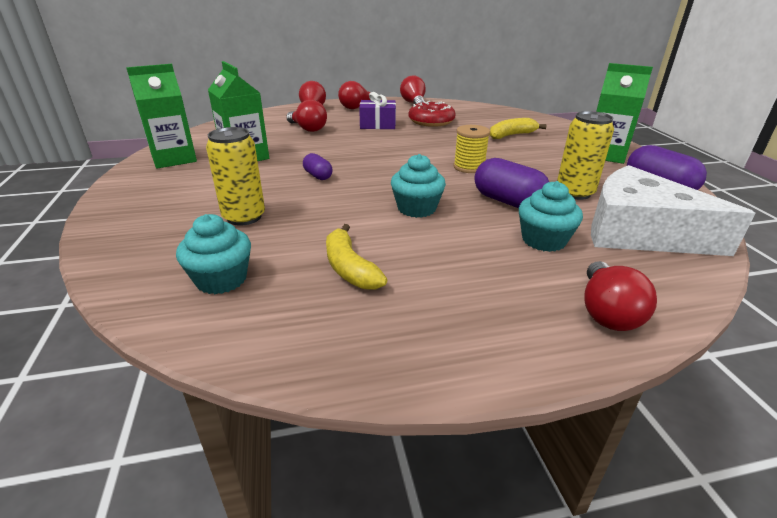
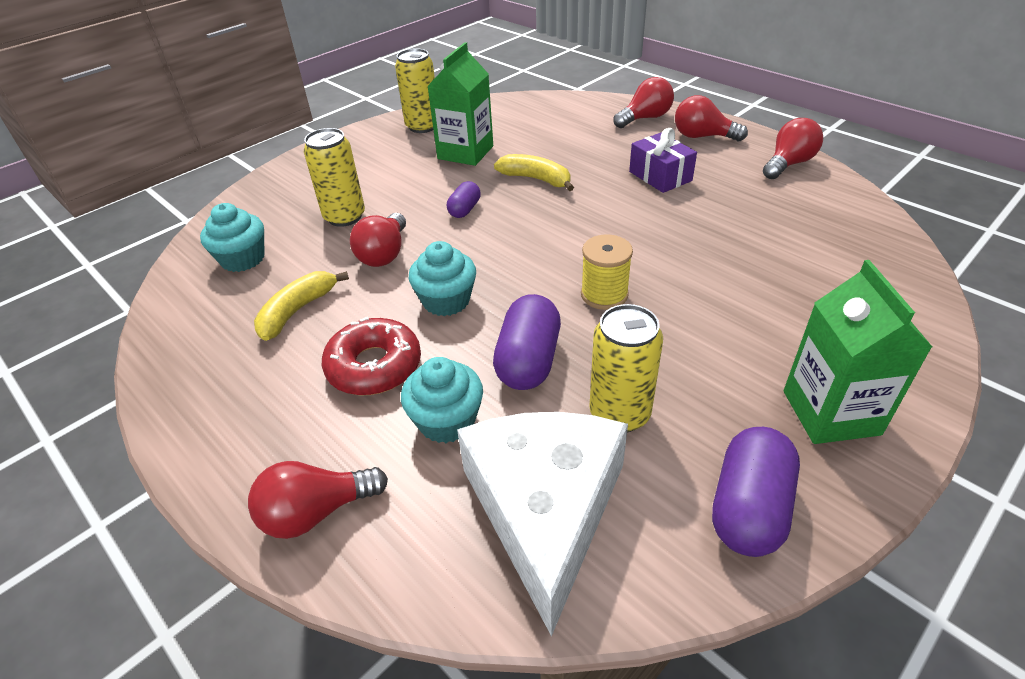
camera: 60 degrees right, 10 degrees up
(174, 159) = (423, 126): green carton -> yellow can
(308, 129) = (582, 144): red light bulb -> red light bulb (384, 254)
(431, 121) = (735, 205): red donut -> red donut (374, 366)
(511, 135) = (781, 290): yellow banana -> yellow banana (536, 179)

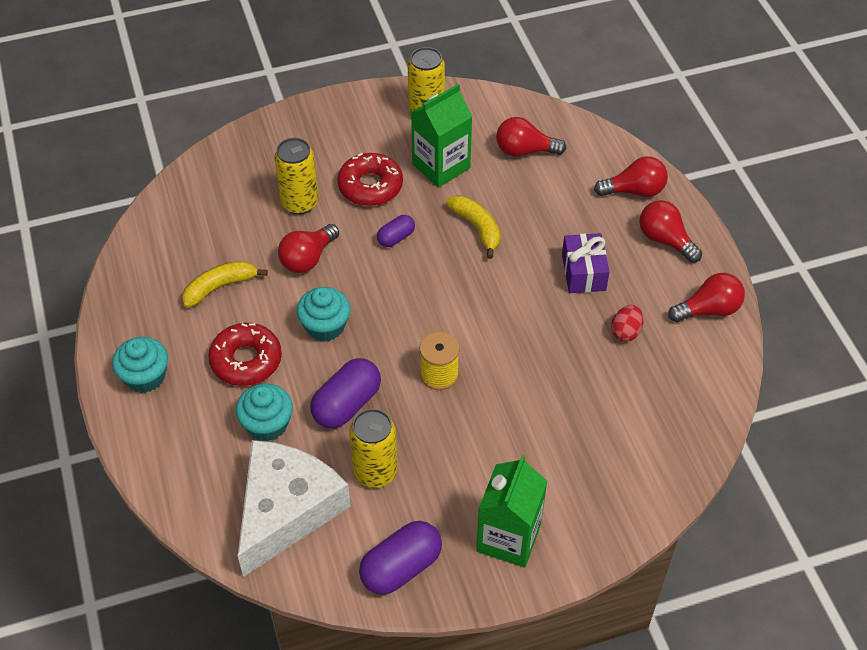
camera: 25 degrees right, 10 degrees up
(243, 259) = (205, 216): turquoise cupcake -> turquoise cupcake (145, 377)
(316, 512) = (162, 448): red light bulb -> red light bulb (524, 151)
(409, 184) = (370, 186): none -> red donut
(741, 200) = (625, 332): none -> red egg

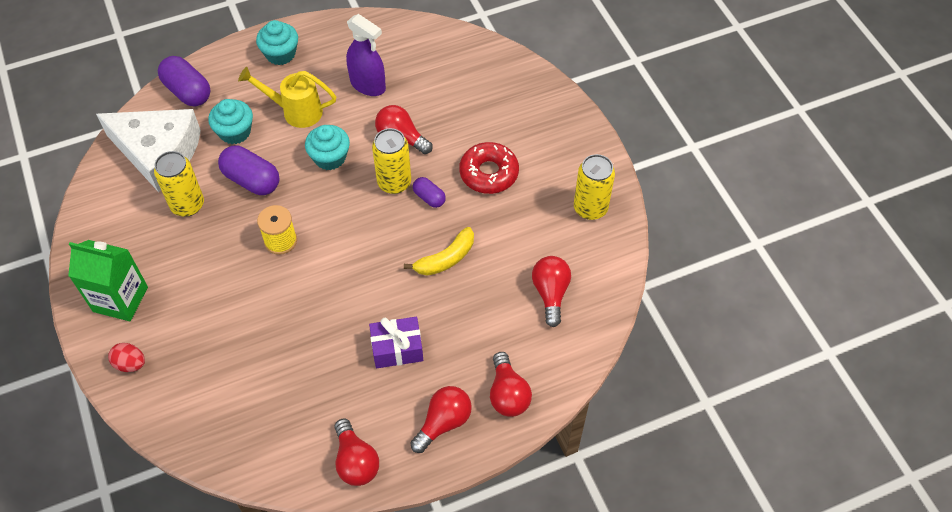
camera: 85 degrees right, 5 degrees up
(220, 287) = (368, 85): yellow banana -> purple spray bottle
(246, 360) = (295, 111): red donut -> yellow watering can
(300, 203) = (463, 125): yellow can -> yellow can (394, 182)
(401, 567) = (102, 229): purple capsule -> purple capsule (187, 91)
(441, 166) = (520, 225): green carton -> none
(625, 332) = (327, 386): red egg -> red egg (130, 364)

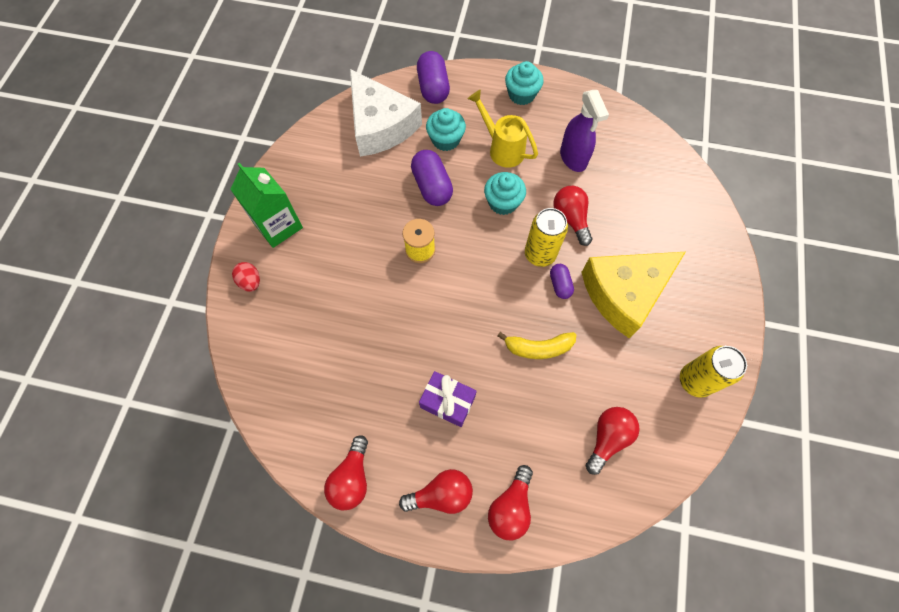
camera: 35 degrees right, 10 degrees up
(187, 205) = (373, 179): yellow can -> none
(489, 173) = (624, 293): red donut -> yellow cheese

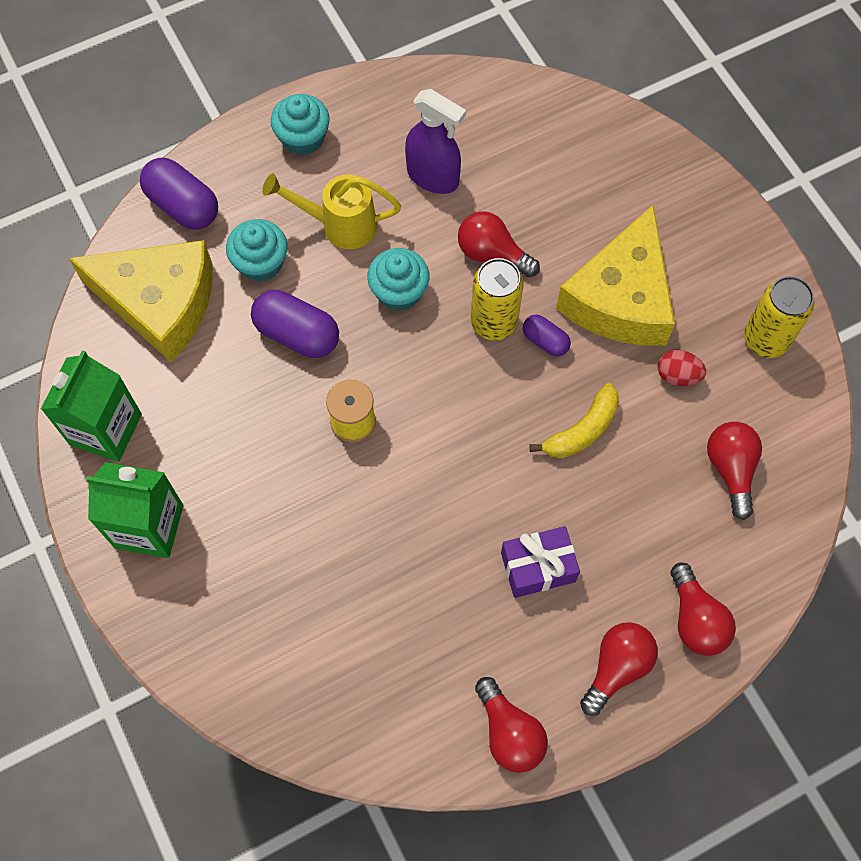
camera: 40 degrees left, 0 degrees up
(250, 282) = (181, 620): red egg -> red egg (677, 375)
(302, 165) = (105, 429): none -> green carton
(380, 125) = (160, 303): white cheese -> yellow cheese

